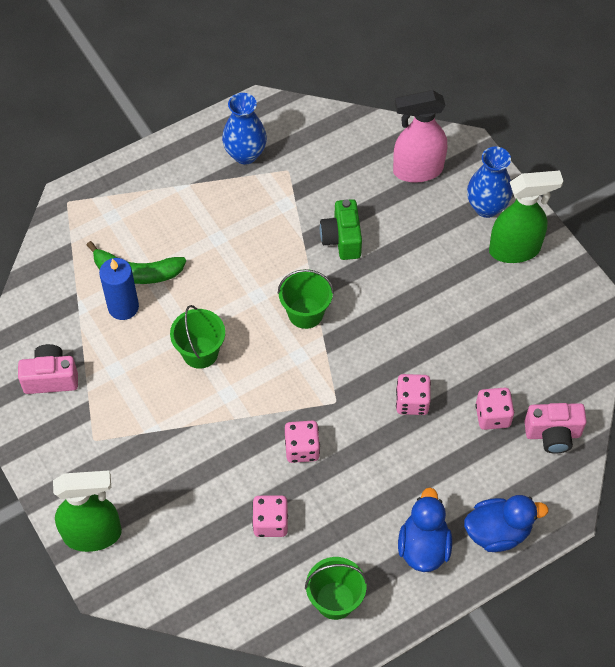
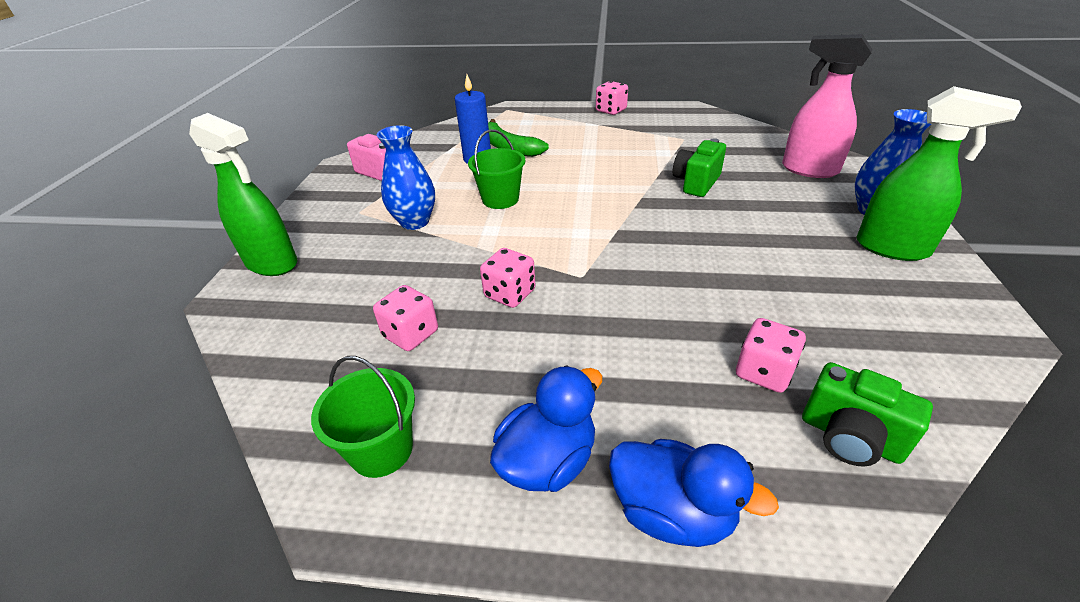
camera: 40 degrees right, 20 degrees down
(245, 154) = (657, 124): blue vase -> blue vase (415, 222)
(305, 313) = (616, 210): green bucket -> none
(412, 402) = (665, 312): pink dice -> pink dice (611, 110)
(553, 434) = (850, 437): pink camera -> green camera

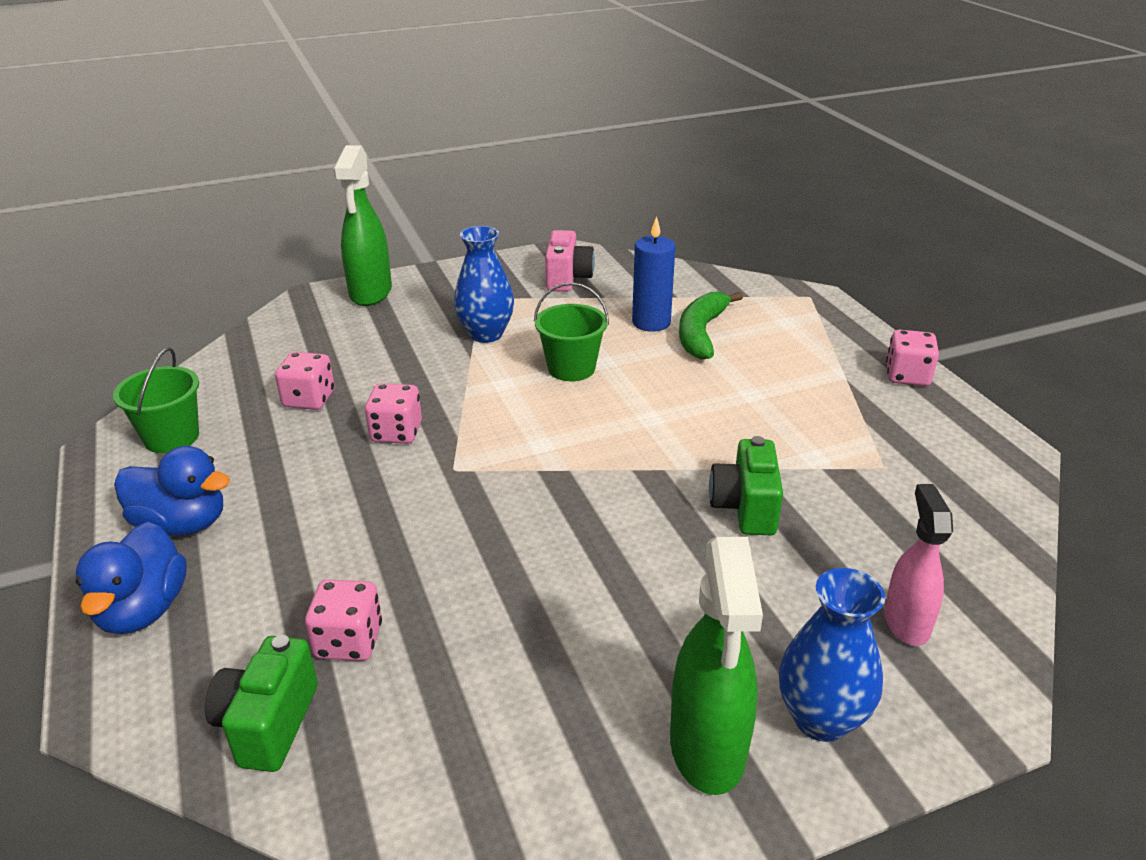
camera: 60 degrees right, 5 degrees down
(696, 183) = (745, 508): green camera -> green camera turned 90 degrees counterclockwise
(808, 169) = (906, 622): pink spray bottle -> pink spray bottle, size x0.65

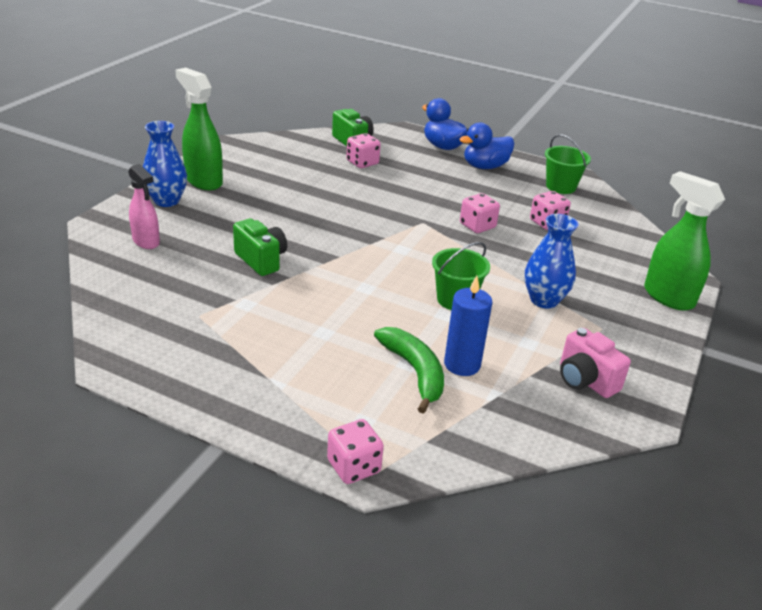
camera: 135 degrees right, 0 degrees up
(907, 376) = (222, 404): pink dice -> pink dice (354, 467)

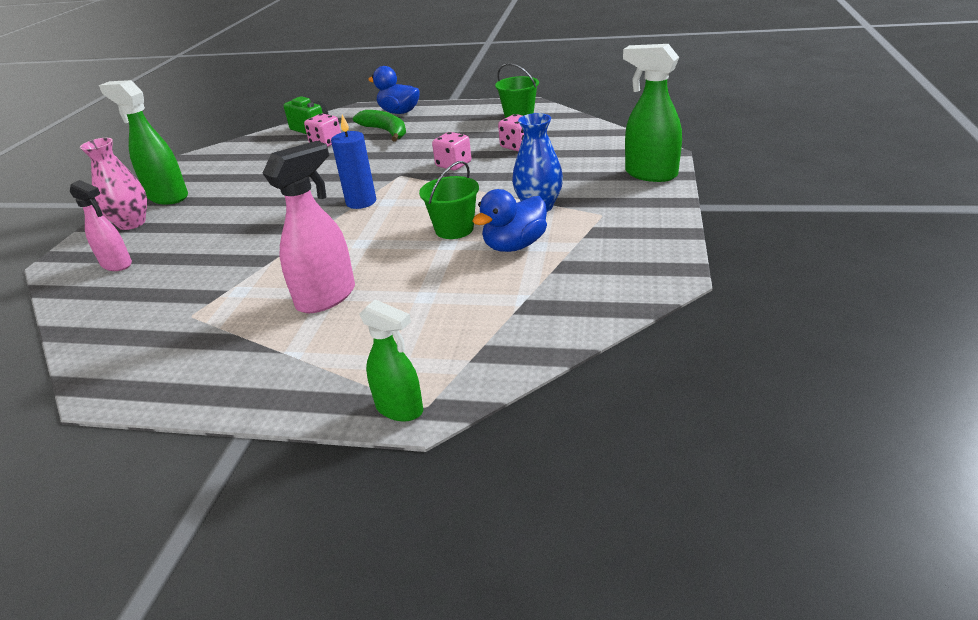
camera: 10 degrees left, 0 degrees up
(166, 201) = (132, 223): blue vase -> pink vase
(261, 260) = (246, 248): green camera -> none
(320, 335) = (327, 297): none -> pink spray bottle
(354, 467) = (400, 409): pink dice -> green spray bottle
(414, 372) = (435, 302): green banana -> green banana (386, 131)
(462, 364) = (480, 282): blue candle -> blue candle (361, 202)
(485, 166) = (444, 118): blue duck -> blue duck (514, 245)
(585, 380) = (604, 262): pink camera -> none

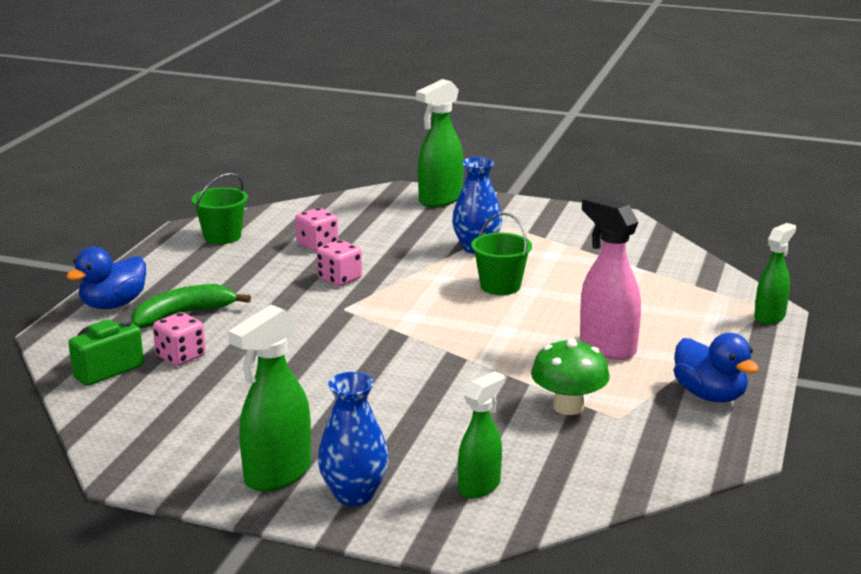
camera: 85 degrees left, 10 degrees down
(117, 264) = (480, 486): pink spray bottle -> green spray bottle
(132, 223) = (354, 494): pink vase -> blue vase
(218, 288) = (568, 407): none -> green mushroom
(361, 202) = (403, 331): blue candle -> none
(514, 245) = (547, 263): blue duck -> blue duck (710, 395)

